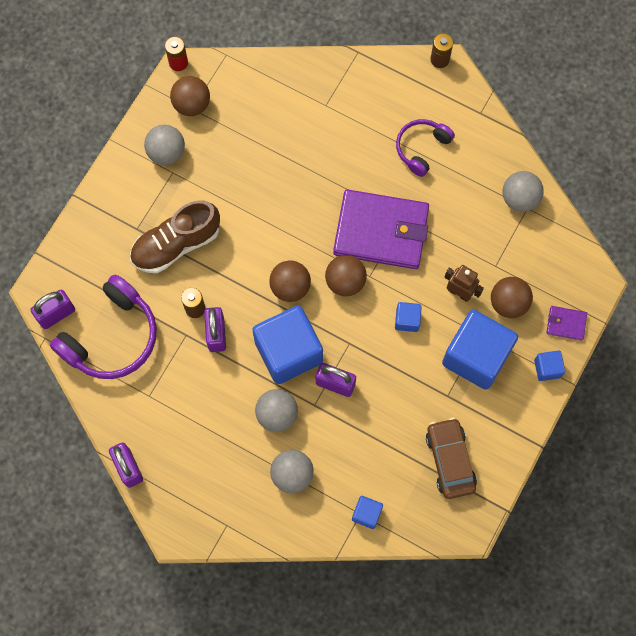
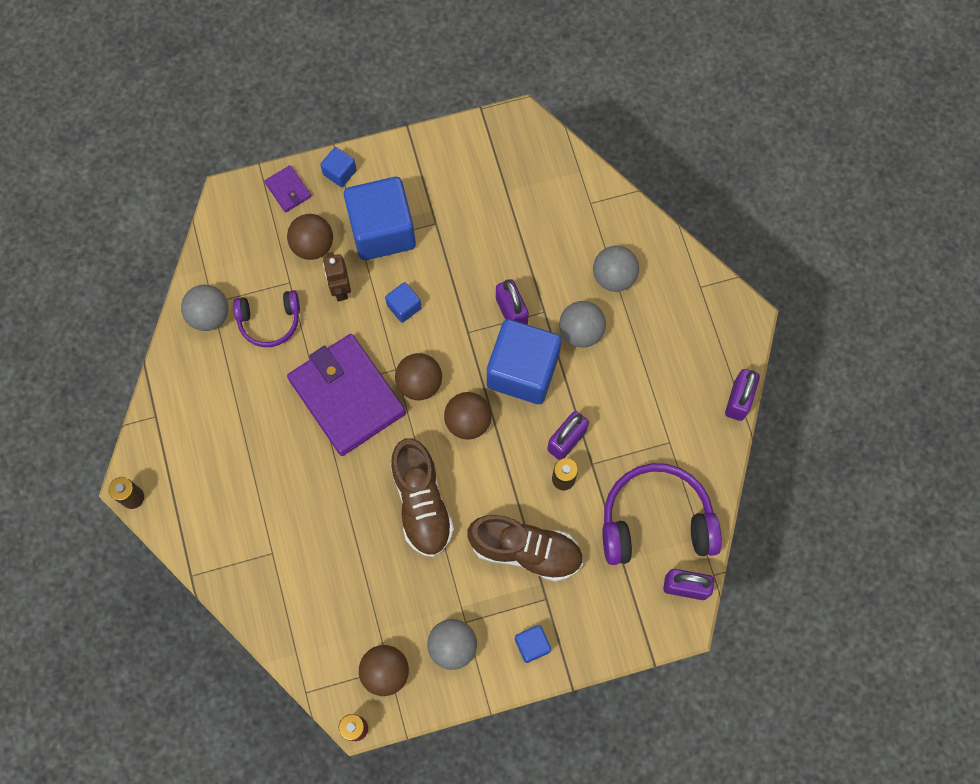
camera: 135 degrees left, 0 degrees up
(267, 213) = (421, 503): none -> brown shoe
(366, 514) = (585, 198): blue cube -> blue cube (532, 645)
(422, 148) = (237, 433): purple headphones -> purple headphones (269, 321)
(450, 460) = (484, 178): brown car -> none

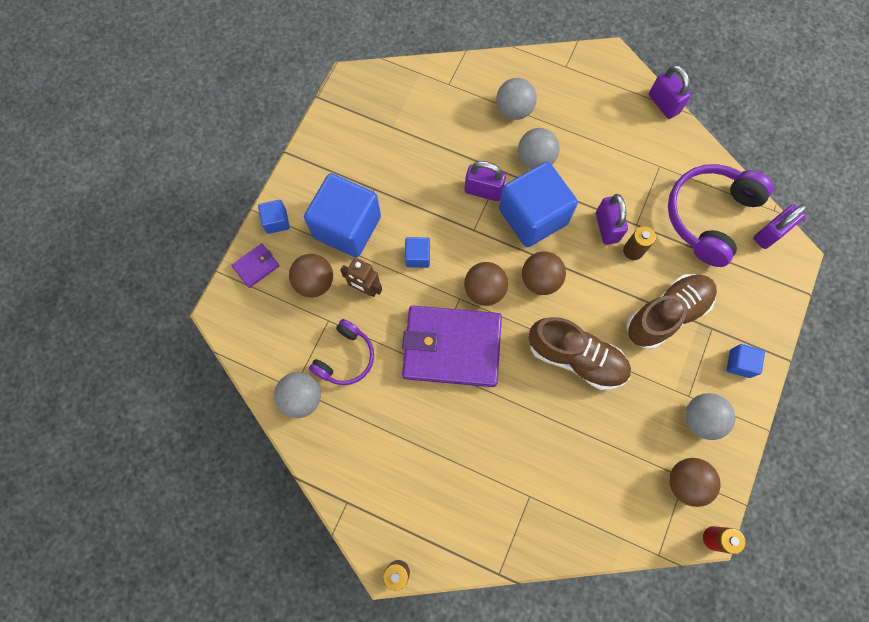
camera: 50 degrees left, 0 degrees up
(288, 190) = (256, 266): purple wallet -> purple wallet turned 45 degrees counterclockwise

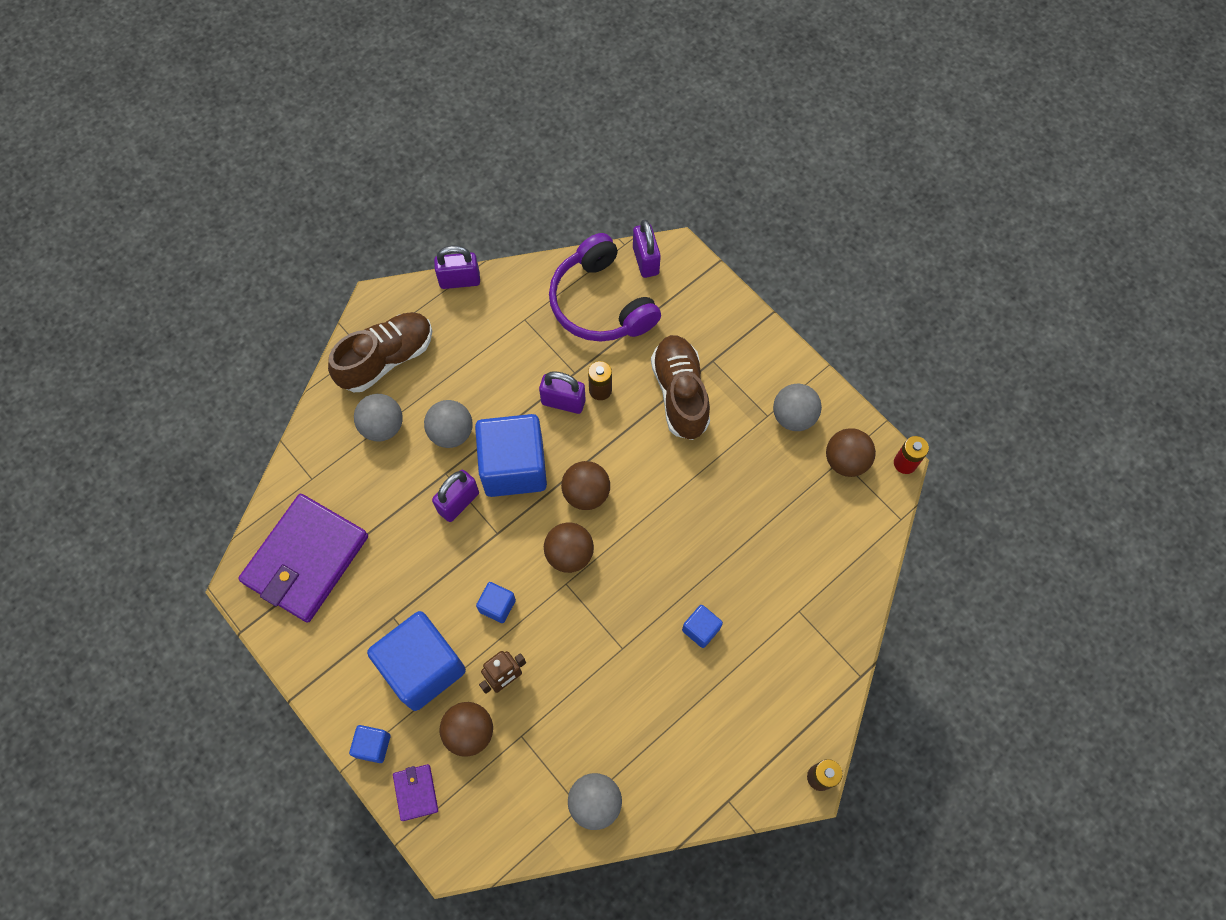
camera: 65 degrees left, 5 degrees down
(345, 357) = (572, 734): purple headphones -> none
(452, 347) = (615, 616): purple wallet -> purple wallet (306, 559)
(576, 358) = (683, 499): brown shoe -> brown shoe (386, 359)
(739, 363) = (757, 355): blue cube -> blue cube (701, 629)

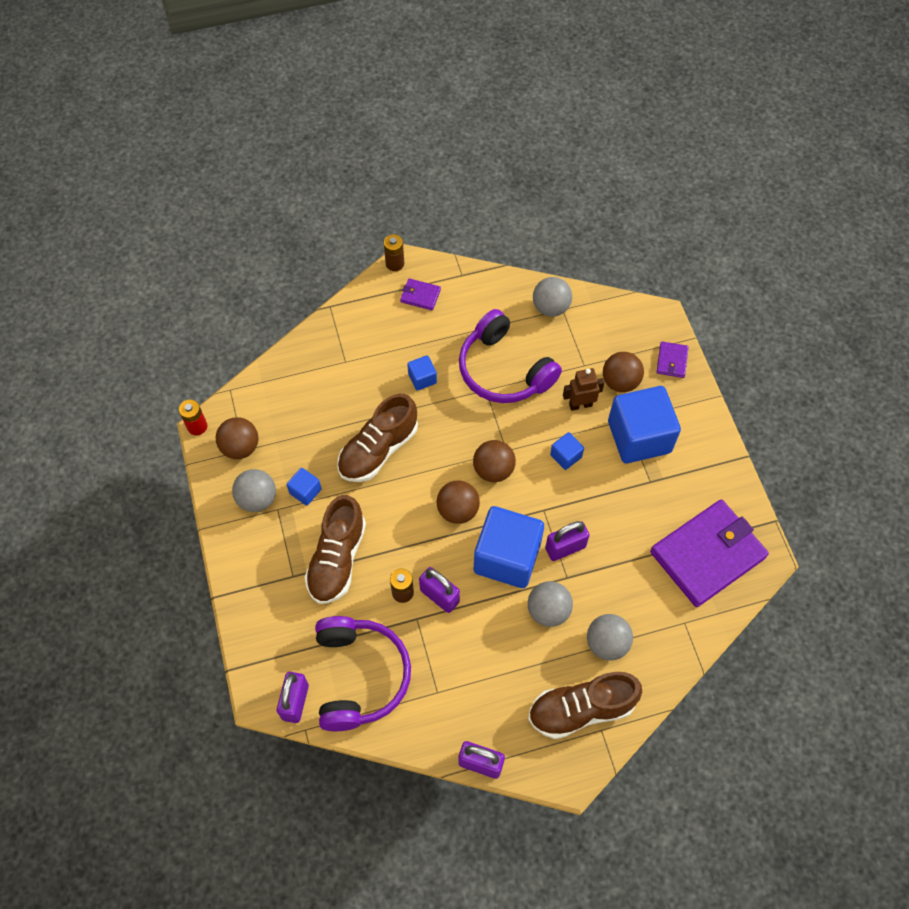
camera: 155 degrees left, 5 degrees down
(373, 745) = (693, 401): blue cube -> blue cube (305, 491)
(613, 684) = (504, 370): none -> purple headphones
(702, 522) = (378, 450): none -> brown shoe
(762, 743) = (420, 296): none -> purple wallet

